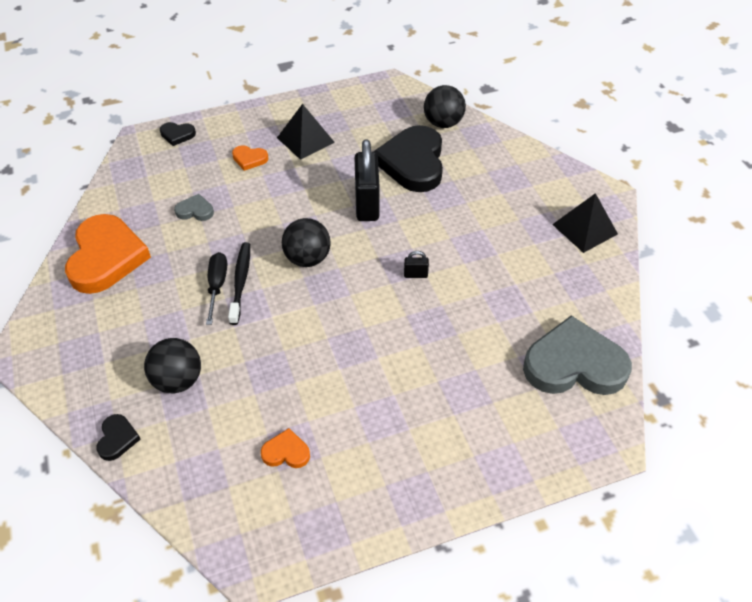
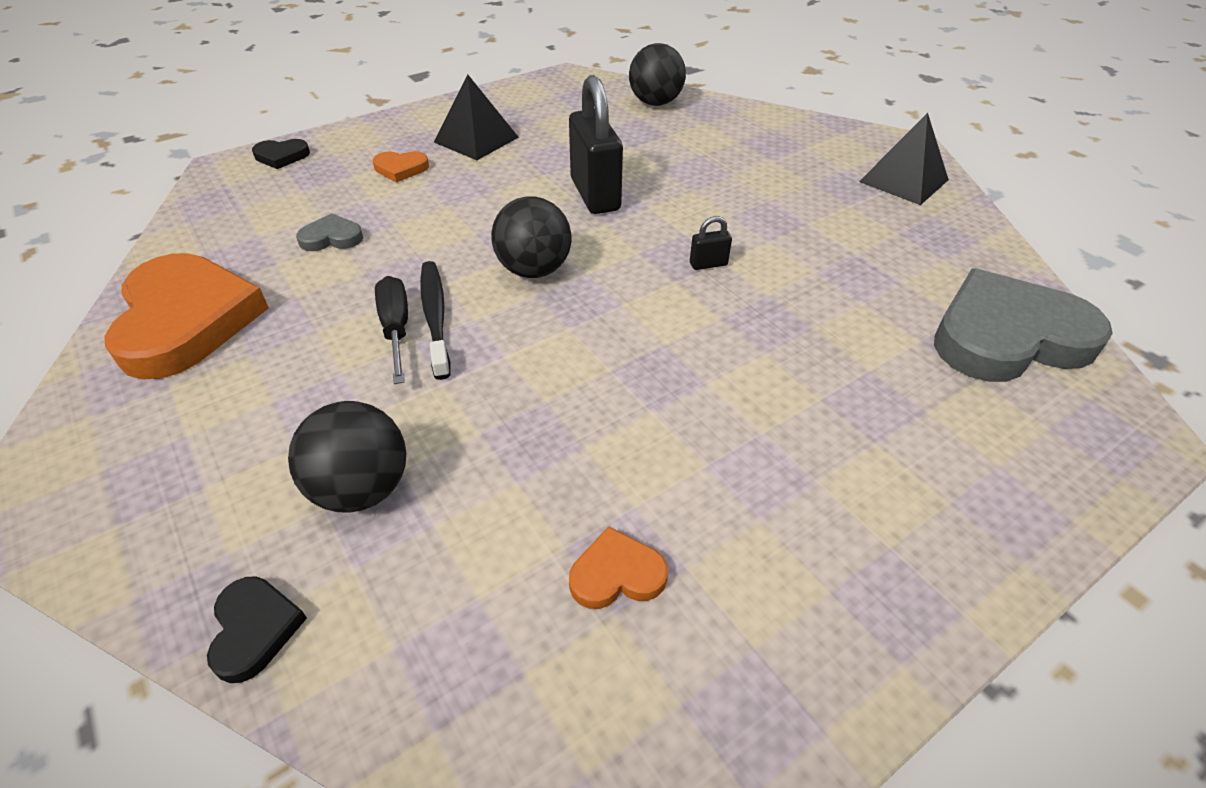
camera: 15 degrees left, 5 degrees down
(413, 163) = (637, 144): black heart -> none

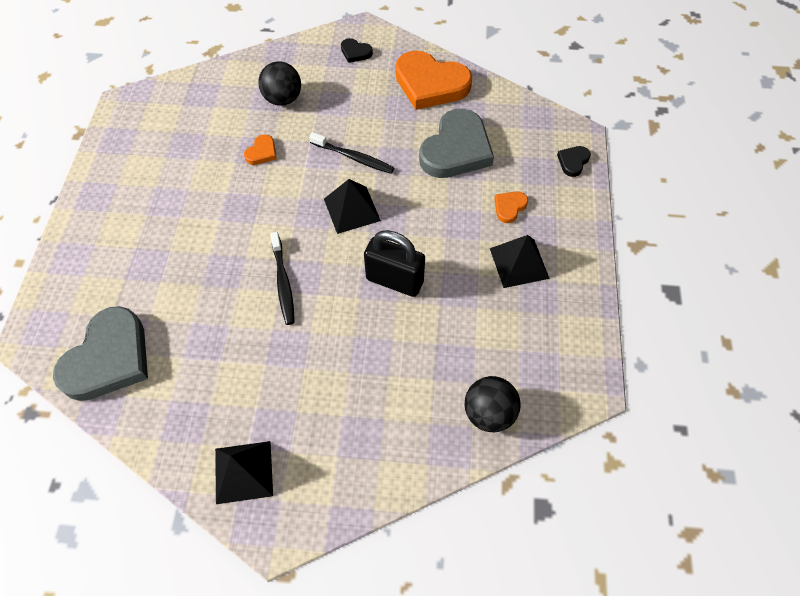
camera: 130 degrees right, 15 degrees up
(254, 629) = (258, 61): black heart -> black heart (355, 52)
(332, 238) = (456, 149): grey heart -> grey heart, size x2.29
(396, 329) = (358, 142): black screwdriver -> none
(534, 270) = (352, 209): black ball -> black pyramid
(616, 574) = (183, 139): orange heart -> orange heart (262, 152)
(708, 264) = (283, 282): black padlock -> black toothbrush

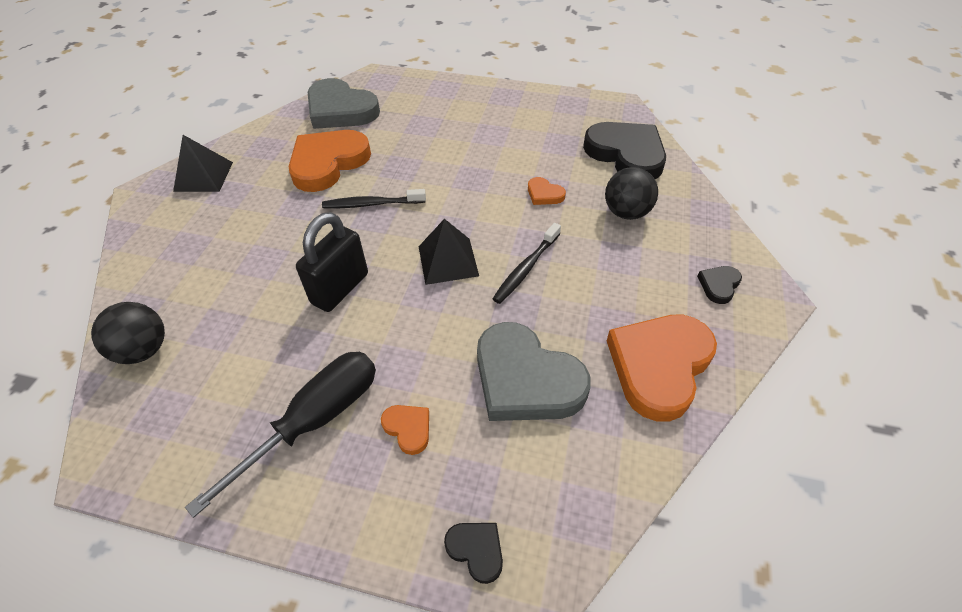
camera: 100 degrees right, 10 degrees down
(203, 99) = (626, 154): none -> black heart
(217, 341) = (328, 163): none -> orange heart
(519, 263) = (314, 421): black pyramid -> black screwdriver

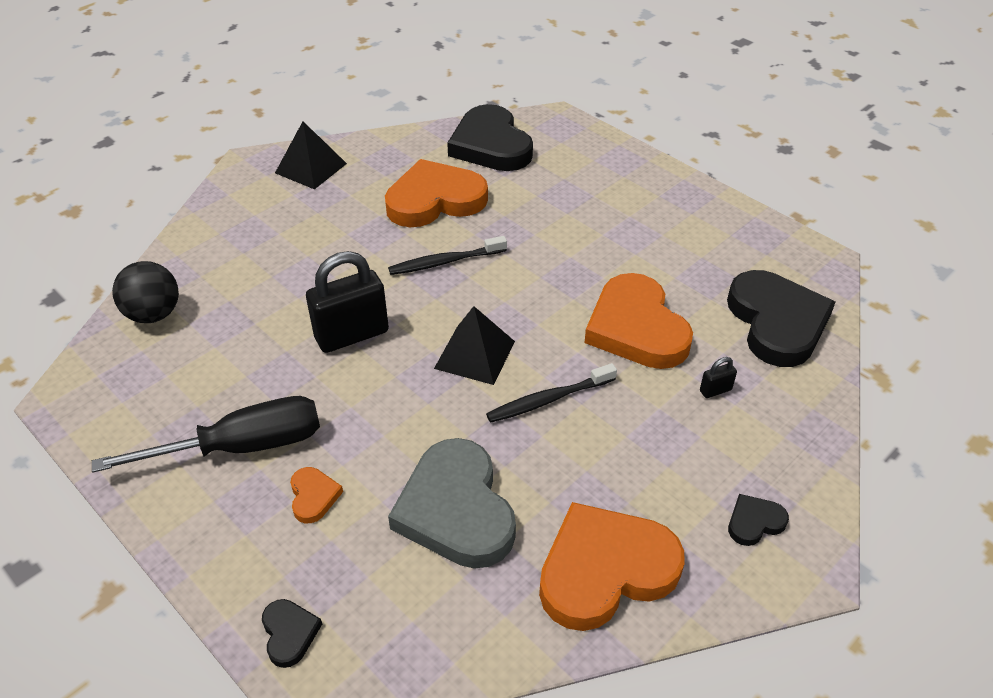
camera: 30 degrees right, 5 degrees down
(340, 110) = (491, 145): grey heart -> black heart
(372, 204) = (445, 262): black toothbrush -> black toothbrush turned 45 degrees counterclockwise
(544, 194) = (636, 328): orange heart -> orange heart, size x2.29
(626, 213) = (715, 390): black ball -> black padlock

